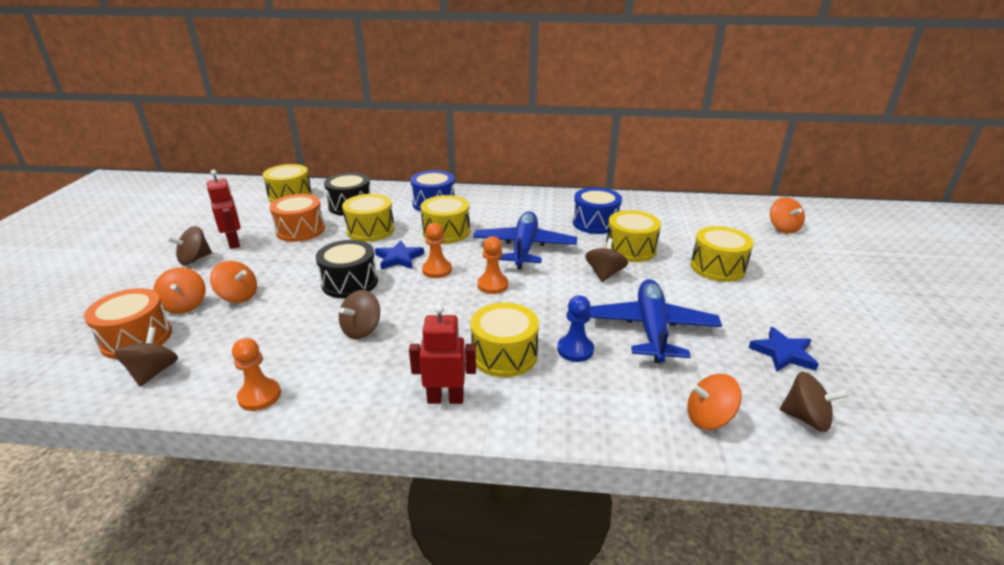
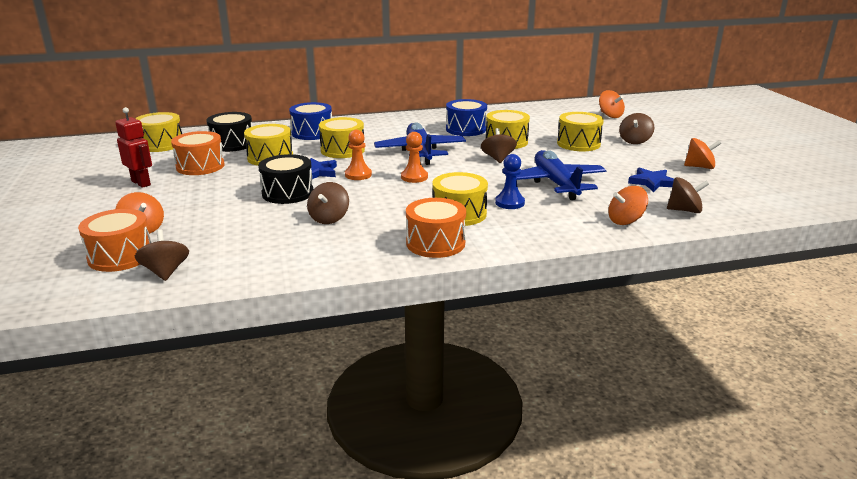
camera: 20 degrees left, 5 degrees down
(194, 259) = (113, 199): brown spinning top -> brown spinning top (634, 141)
(238, 296) = (190, 216): orange spinning top -> orange spinning top (699, 167)
(259, 396) = (281, 268): orange pawn -> none
(445, 398) = (435, 243): red robot -> orange drum

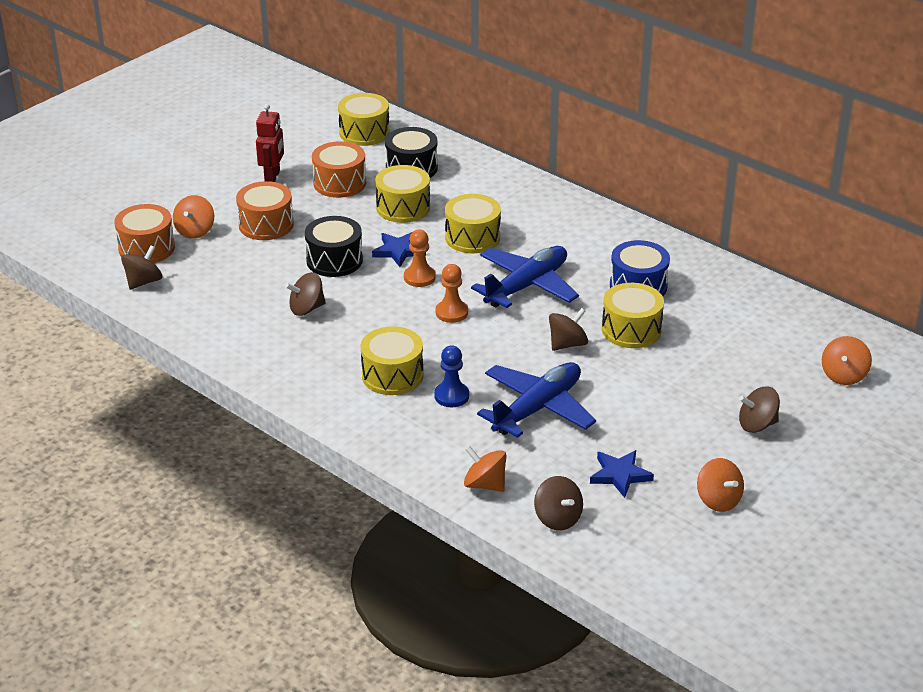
camera: 55 degrees right, 10 degrees up
(312, 133) = (498, 195): blue drum -> none
(435, 243) = (317, 387): orange drum -> orange drum (266, 225)
(578, 144) = (690, 384): yellow drum -> none

